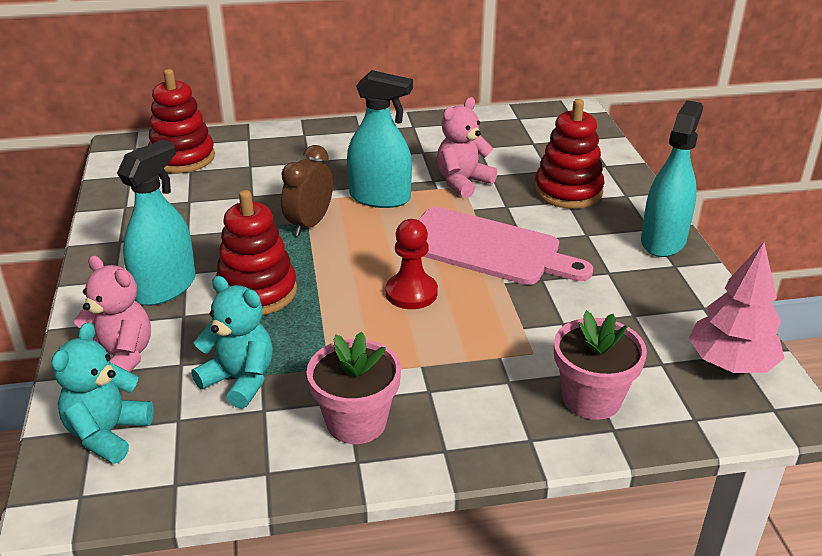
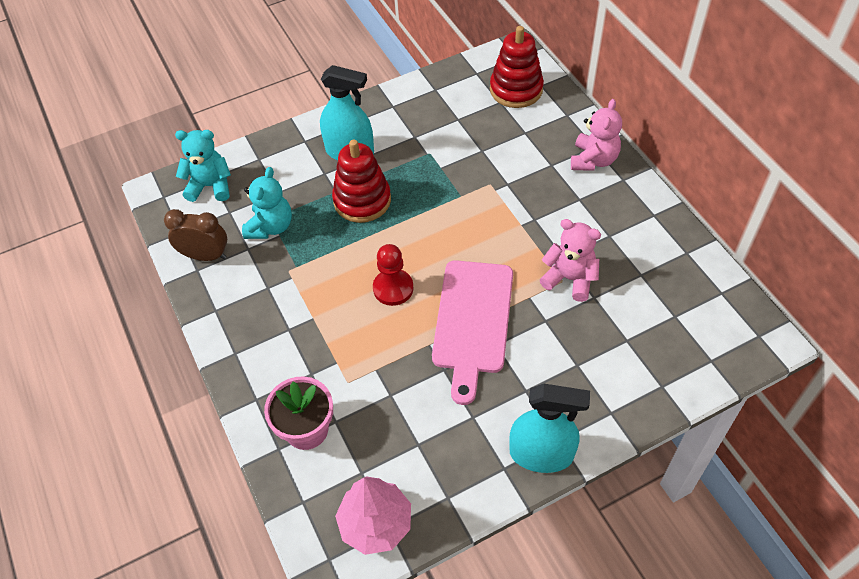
camera: 75 degrees right, 20 degrees up
(120, 358) = (274, 162): pink teddy bear -> pink teddy bear (593, 160)
(309, 224) = (457, 198): brown clock -> brown clock (205, 256)
(356, 422) = (248, 299): pink flower pot -> none
(380, 198) = (516, 229): turquoise spray bottle -> none
(568, 191) = (594, 362): red stacking toy -> none

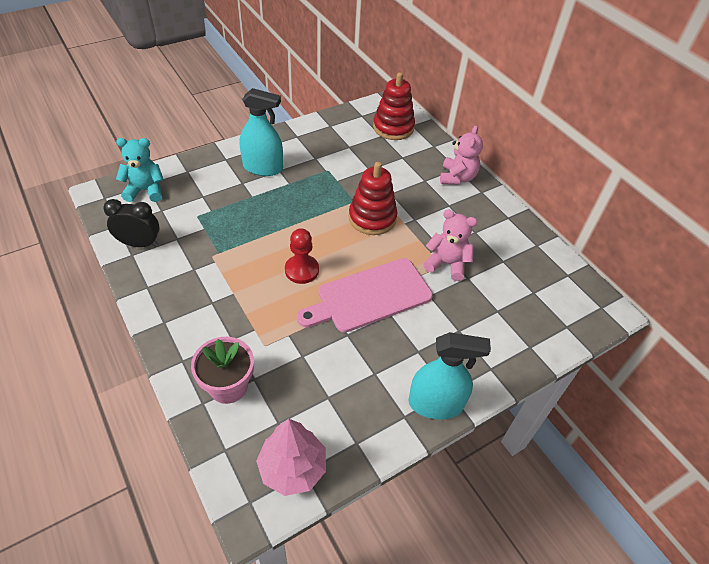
camera: 10 degrees left, 5 degrees down
(205, 256) = (139, 243): brown clock -> black clock
(270, 226) = (197, 222): turquoise teddy bear -> none
(362, 200) = (274, 203): red stacking toy -> red stacking toy (372, 218)
(472, 321) = (370, 296): pink cutting board -> pink cutting board turned 60 degrees clockwise

